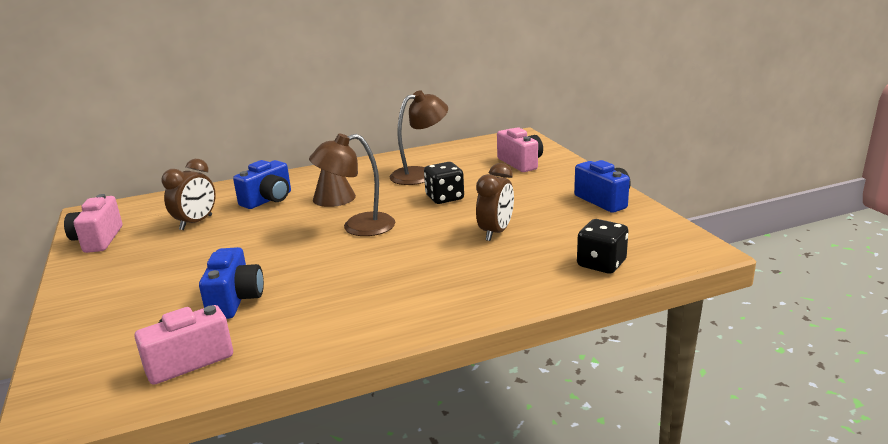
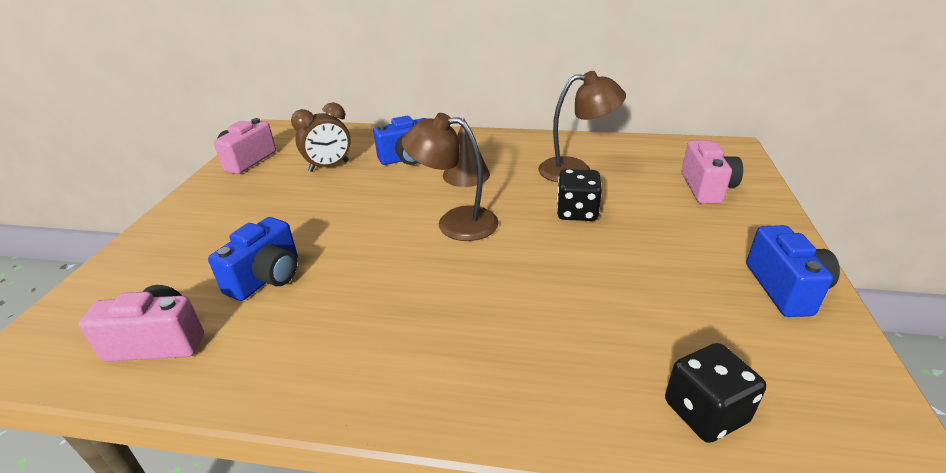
camera: 30 degrees right, 10 degrees up
(495, 232) = (596, 289): brown clock -> none

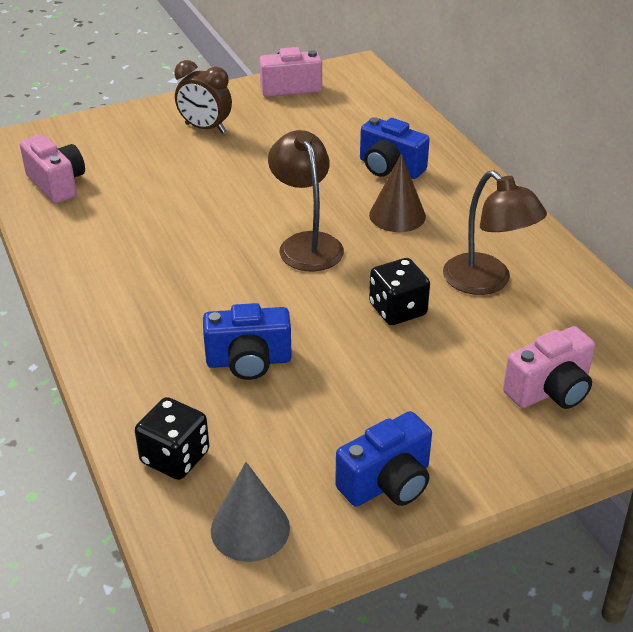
camera: 55 degrees right, 5 degrees up
(267, 278) = (150, 189): blue camera -> blue camera (249, 361)
(329, 166) = (327, 133): brown clock -> brown clock (205, 128)
(831, 393) = (250, 529): none -> grey cone

